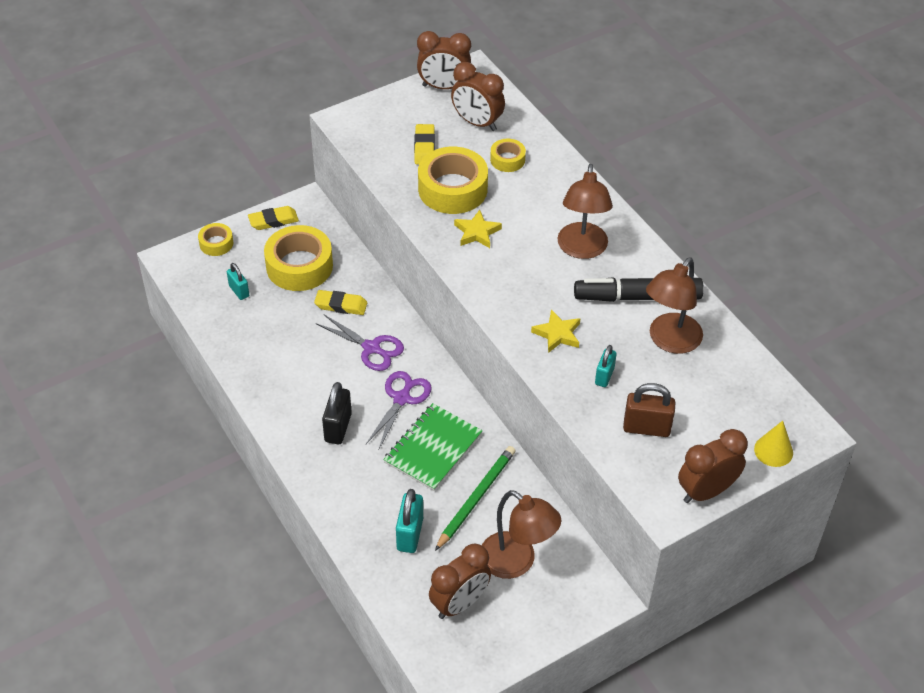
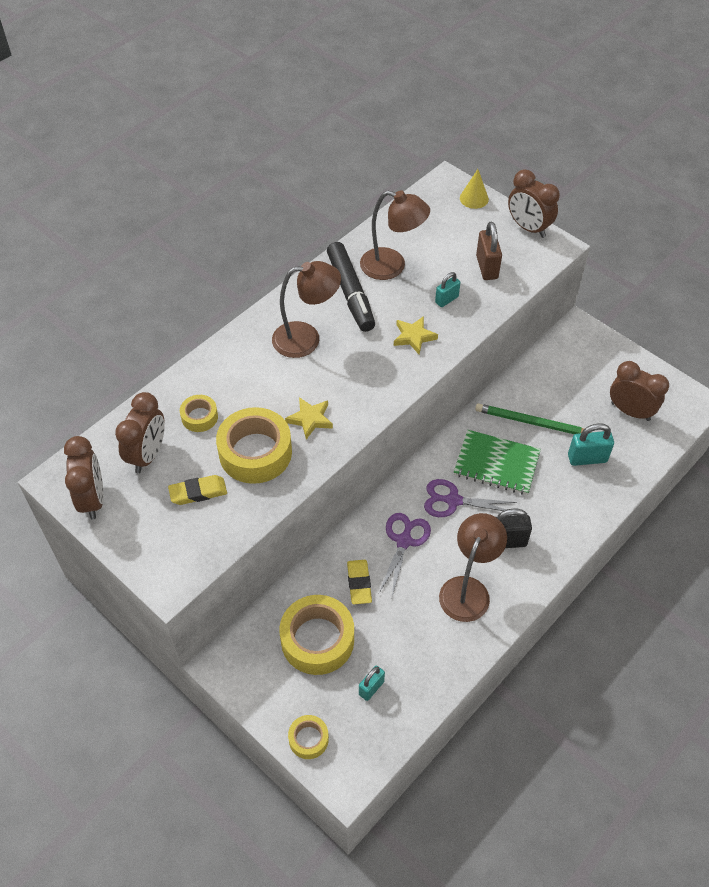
camera: 105 degrees left, 5 degrees up
(273, 221) = (257, 689): yellow eraser -> none
(516, 562) = (577, 384): brown lamp -> brown lamp (468, 589)
(604, 376) = (446, 300): turquoise padlock -> turquoise padlock turned 45 degrees counterclockwise

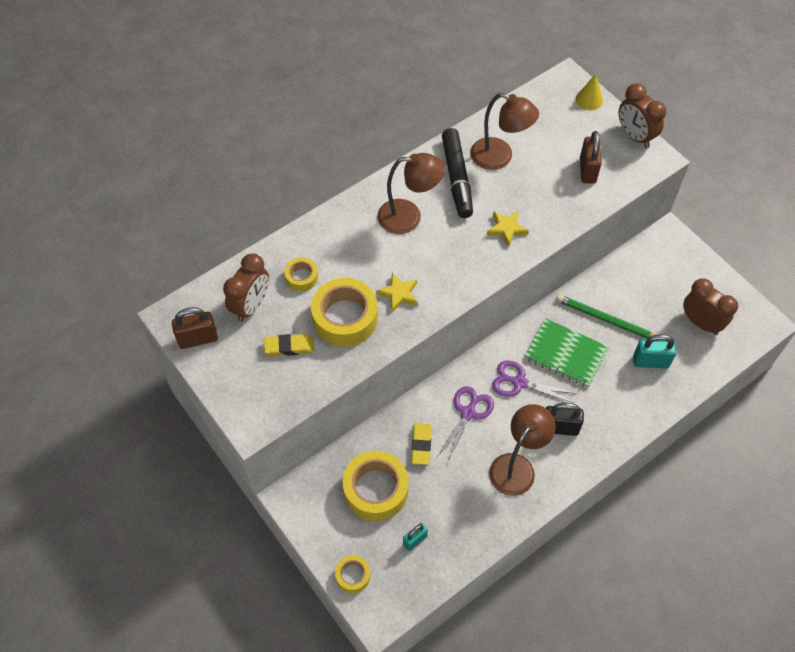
camera: 10 degrees right, 5 degrees up
(92, 499) = (198, 339): brown clock -> brown padlock
(446, 300) = (543, 197): turquoise padlock -> none

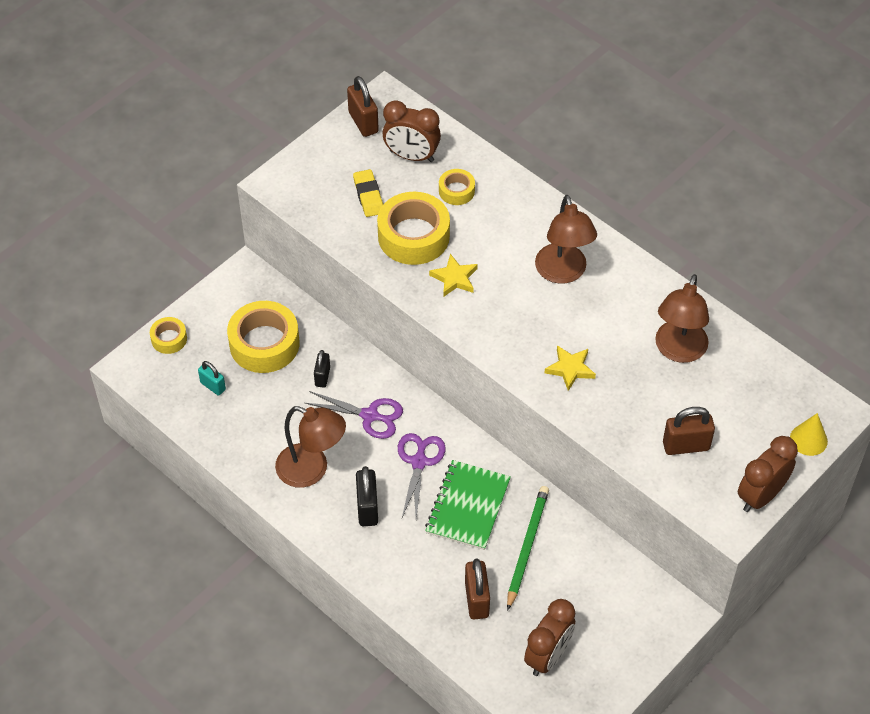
camera: 80 degrees right, 5 degrees down
(421, 445) = (322, 377): yellow eraser -> black padlock
(457, 178) = (633, 311): black marker -> none
(650, 362) = (477, 599): turquoise padlock -> brown padlock

